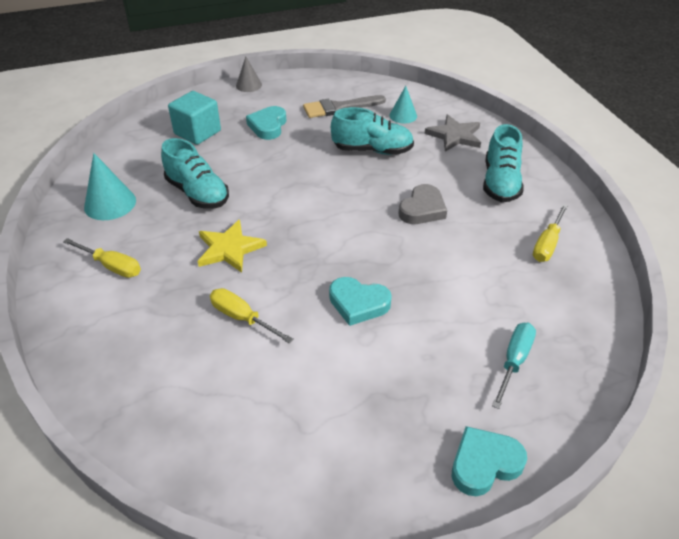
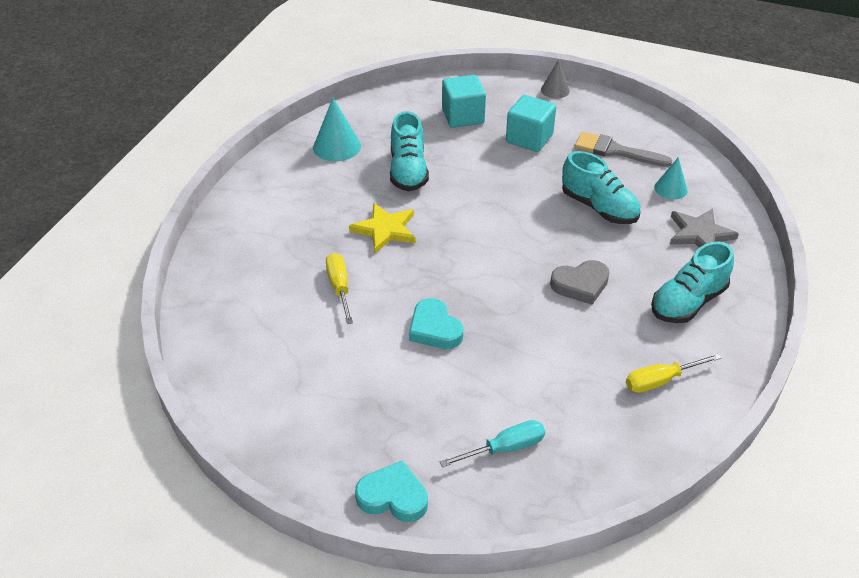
camera: 40 degrees right, 0 degrees up
(112, 266) = (292, 197): yellow screwdriver -> none
(268, 126) = (529, 138): turquoise heart -> turquoise cube

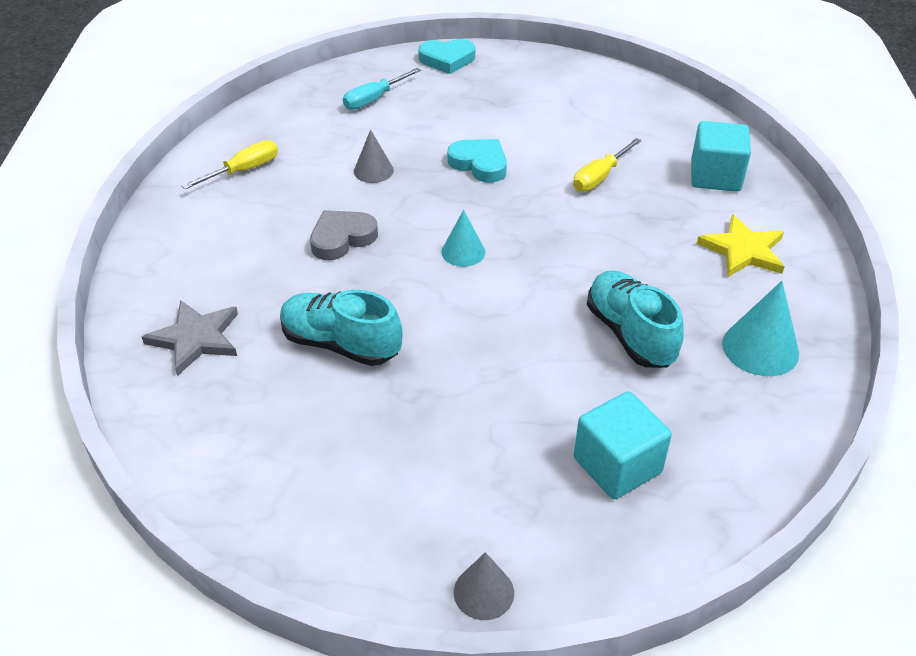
camera: 160 degrees right, 0 degrees up
(339, 287) = (600, 177): yellow screwdriver -> yellow screwdriver turned 75 degrees clockwise
(385, 230) = (599, 246): yellow star -> yellow star (743, 250)
(529, 138) = (484, 446): turquoise cube -> turquoise cube (715, 176)
(535, 347) = (373, 170): none -> grey cone
(615, 151) = (334, 459): grey brush -> none
(670, 188) = (237, 405): turquoise cone -> turquoise cone (463, 252)
(688, 302) = (214, 248): turquoise shoe -> none

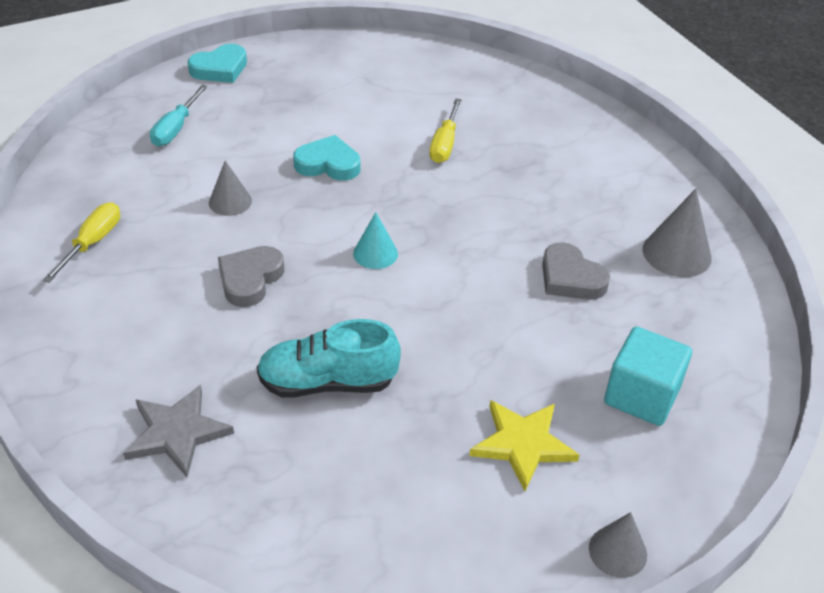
camera: 30 degrees left, 0 degrees up
(630, 334) = (570, 278): turquoise shoe -> grey heart
(715, 176) = (539, 114): turquoise cube -> none
(743, 250) = (606, 173): yellow star -> yellow star (523, 444)
(760, 348) = (676, 253): turquoise cone -> grey cone

